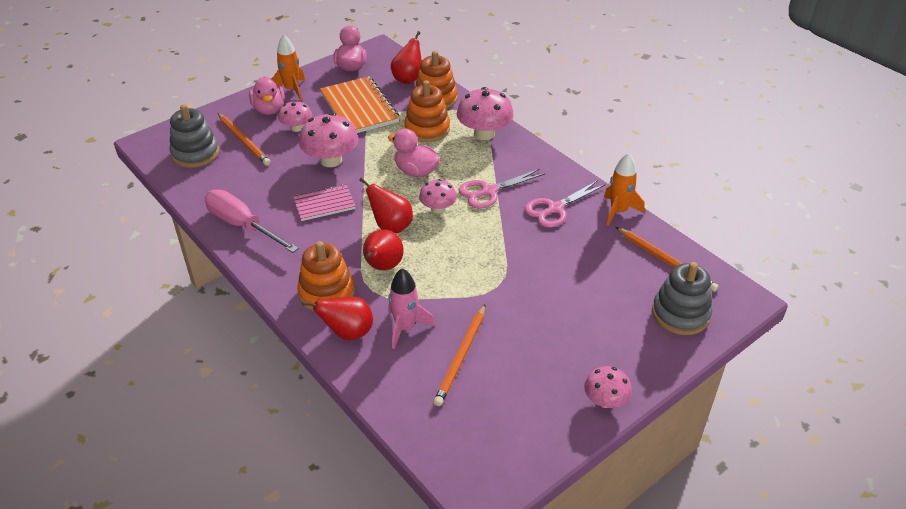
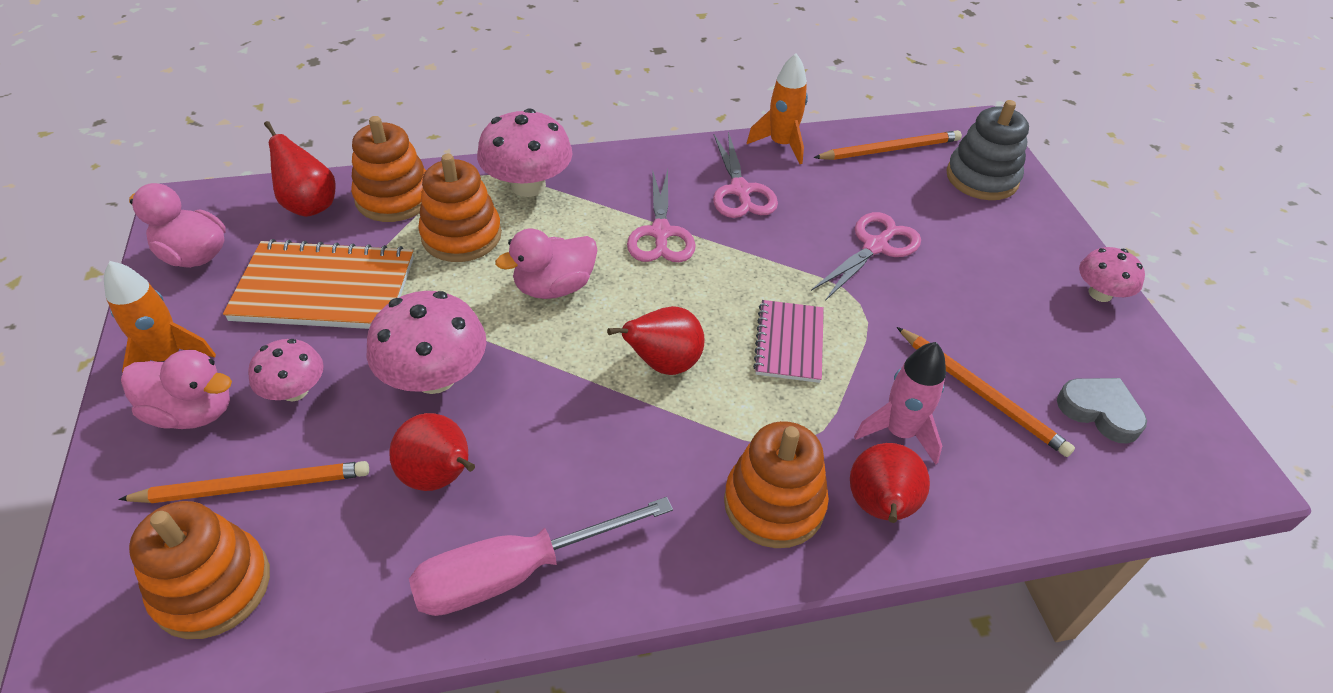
camera: 65 degrees left, 5 degrees up
(195, 153) = (212, 586): grey stacking toy -> orange stacking toy
(324, 204) = (546, 428): pink notebook -> pink notebook (789, 343)
(382, 267) = (751, 409): red pear -> red pear (440, 477)
(438, 208) = (659, 297): pink mushroom -> none
(486, 416) = (1099, 411): none -> grey heart
(555, 279) = (875, 247): none -> pink scissors

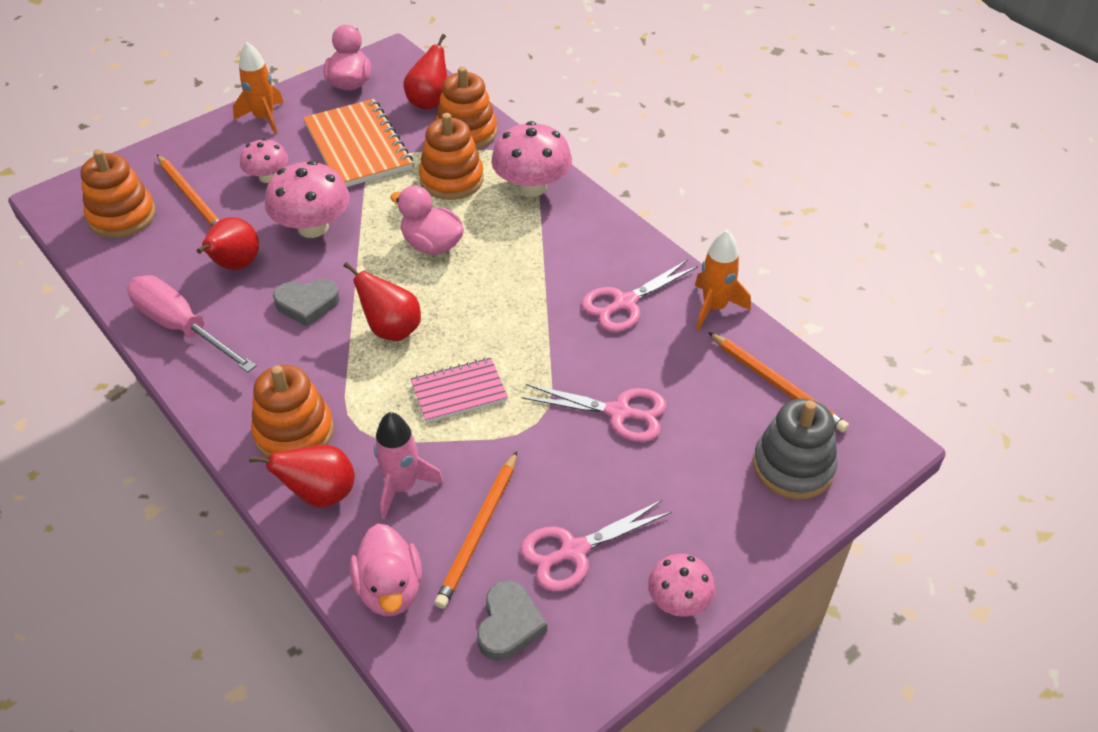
camera: 65 degrees right, 0 degrees up
(193, 412) = (230, 148): pink duck -> pink duck (390, 589)
(569, 425) = (307, 304): none -> grey heart
(660, 233) = (533, 276): pink scissors -> pink scissors (573, 551)

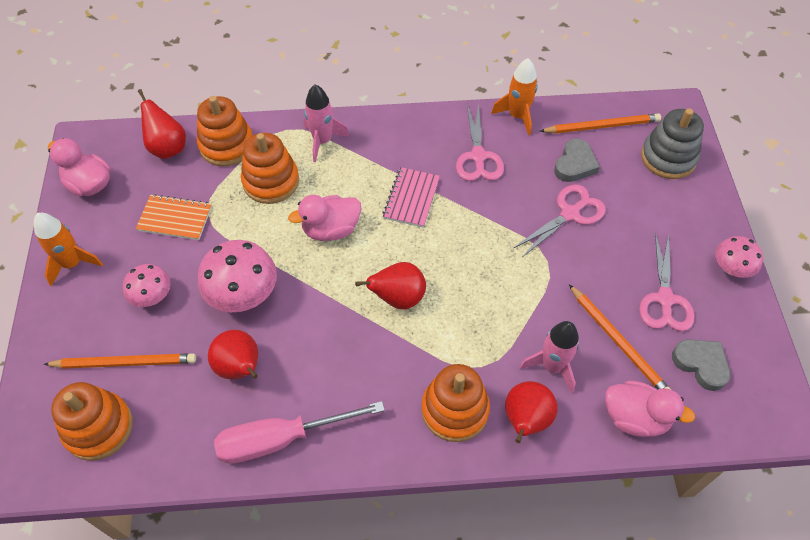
camera: 55 degrees left, 10 degrees up
(307, 304) = (327, 339): grey heart -> grey heart (575, 164)
(358, 146) = (175, 218): orange notebook -> orange notebook, size x0.60
(459, 391) = (489, 289): pink notebook -> pink notebook (411, 198)
(532, 187) = (322, 141): pink mushroom -> pink rocket

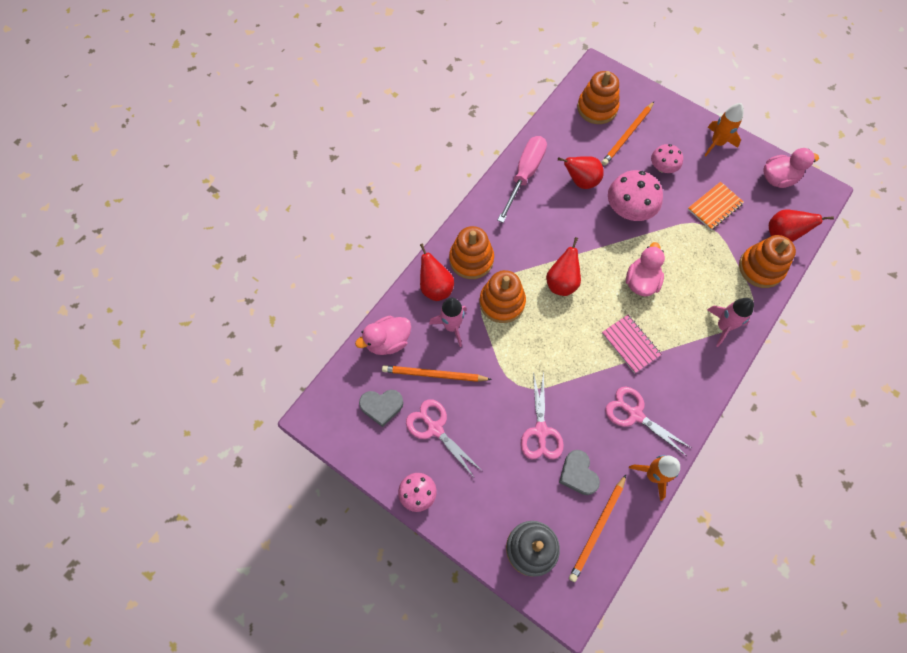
camera: 130 degrees right, 10 degrees up
(271, 181) = (708, 274): orange stacking toy -> orange stacking toy (502, 302)

